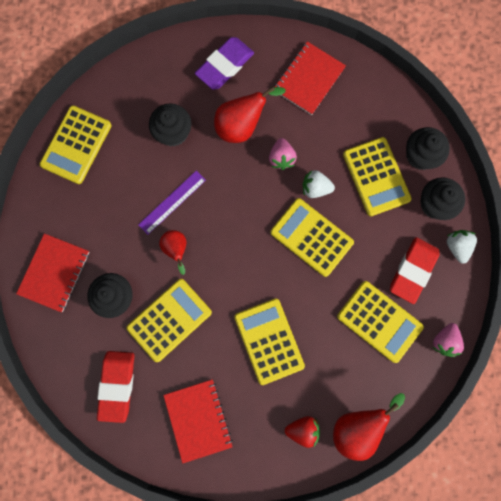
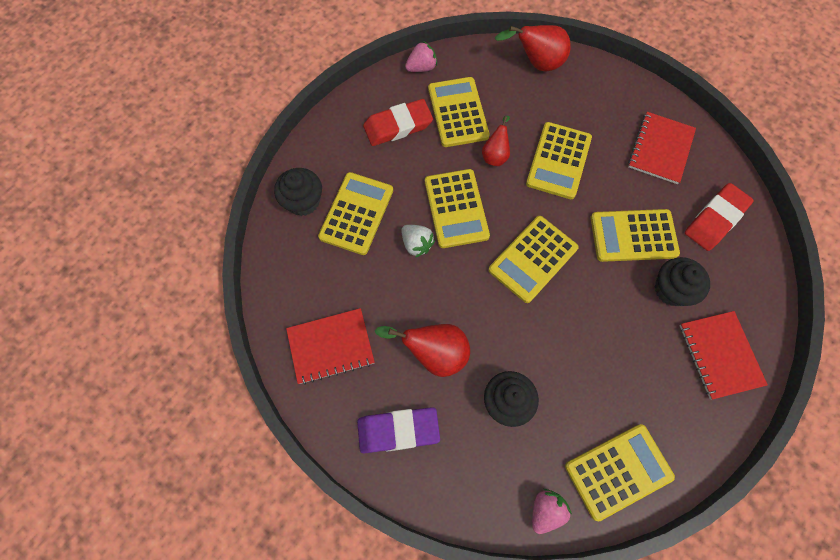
camera: 140 degrees left, 10 degrees down
(54, 273) = (720, 355): red notebook -> red notebook turned 75 degrees counterclockwise
(172, 202) = (558, 333): purple ruler -> none
(176, 249) = (585, 288): red pear -> red pear (495, 155)
(227, 242) = (533, 259): none -> yellow calculator
(281, 158) = (423, 293): pink strawberry -> pink strawberry (545, 510)
(303, 429) = (580, 88): red strawberry -> none
(435, 204) = (331, 157): black cupcake -> none
(457, 246) = (347, 117): white strawberry -> none

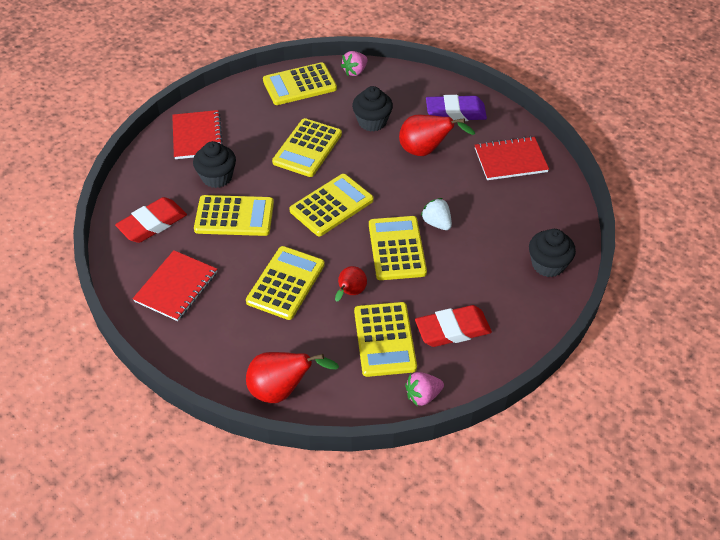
camera: 175 degrees left, 20 degrees down
(356, 213) = (494, 251): yellow calculator -> yellow calculator (307, 148)

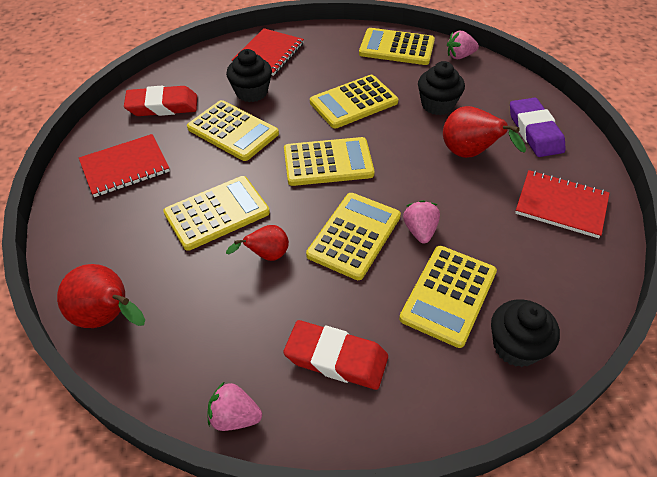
camera: 35 degrees right, 0 degrees up
(385, 339) = (255, 325): yellow calculator -> yellow calculator (448, 295)
(436, 223) = (420, 231): white strawberry -> pink strawberry
(455, 112) = (534, 131): purple eraser -> purple eraser turned 45 degrees clockwise

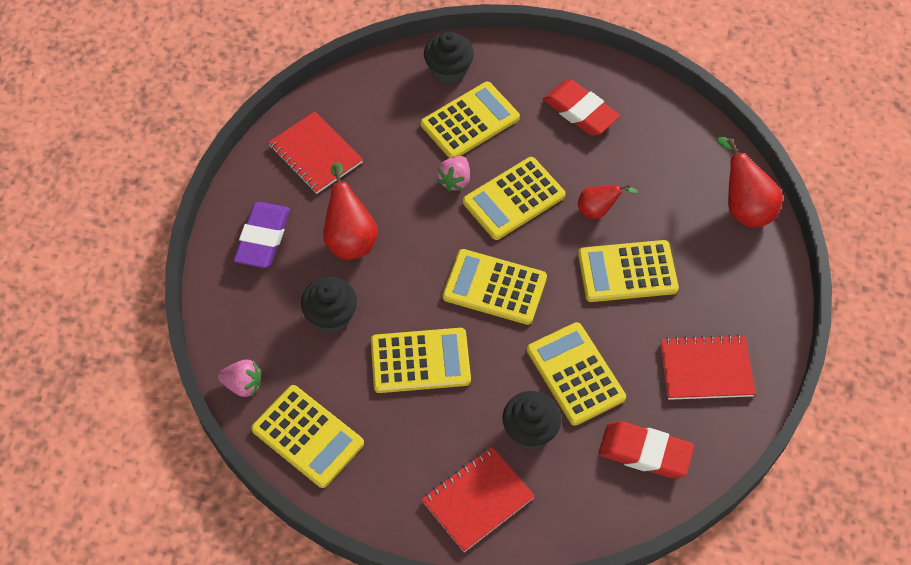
camera: 155 degrees left, 10 degrees up
(235, 417) = (666, 103): pink strawberry -> none

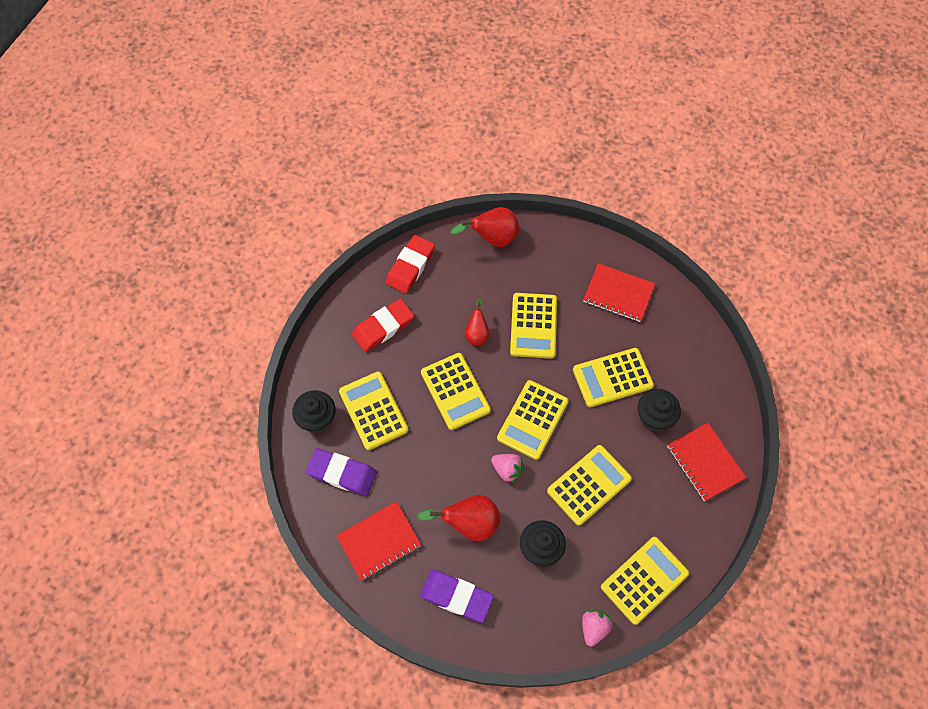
camera: 80 degrees left, 5 degrees up
(388, 106) = (342, 473): none -> purple eraser
(420, 361) = (589, 485): yellow calculator -> yellow calculator turned 45 degrees clockwise
(455, 180) = (429, 432): pink strawberry -> pink strawberry (507, 470)
(645, 452) = (677, 346): red eraser -> red eraser (410, 266)
(706, 369) = (618, 294): red notebook -> red notebook turned 75 degrees counterclockwise

